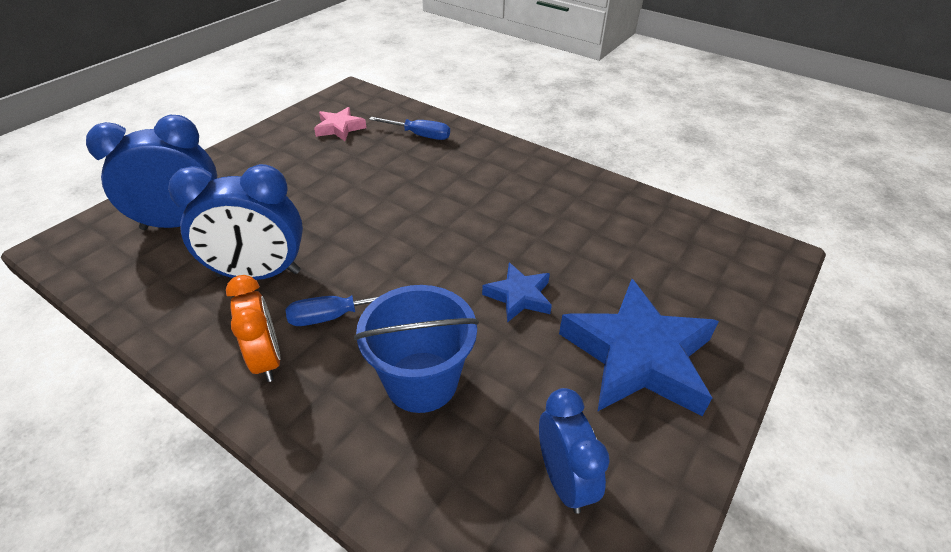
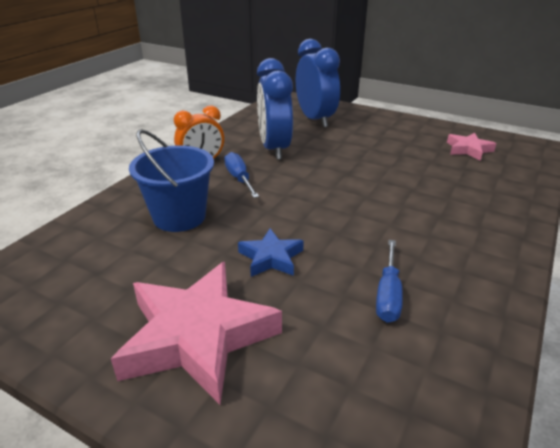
camera: 85 degrees right, 10 degrees down
(419, 135) = (492, 187): blue screwdriver -> blue screwdriver (388, 295)
(563, 479) = (81, 284): blue clock -> none
(638, 356) = (197, 336): blue star -> pink star

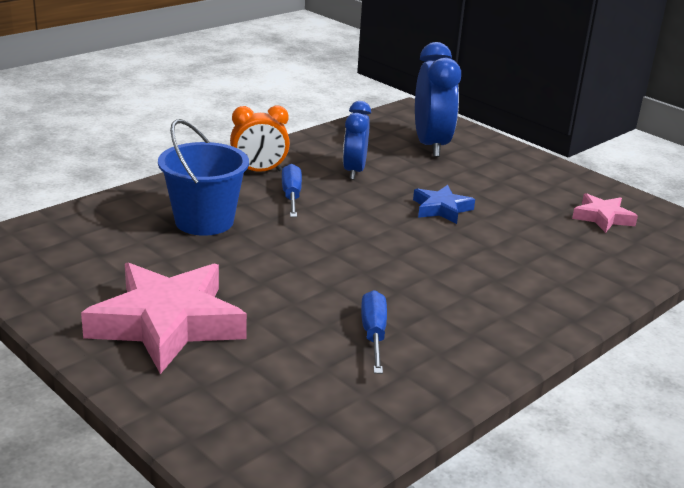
camera: 15 degrees right, 5 degrees down
(271, 258) = (276, 278): blue star -> blue star (441, 209)
(274, 149) = (354, 171): blue clock -> blue clock, size x0.65
(388, 295) = (373, 334): blue screwdriver -> blue screwdriver turned 150 degrees clockwise

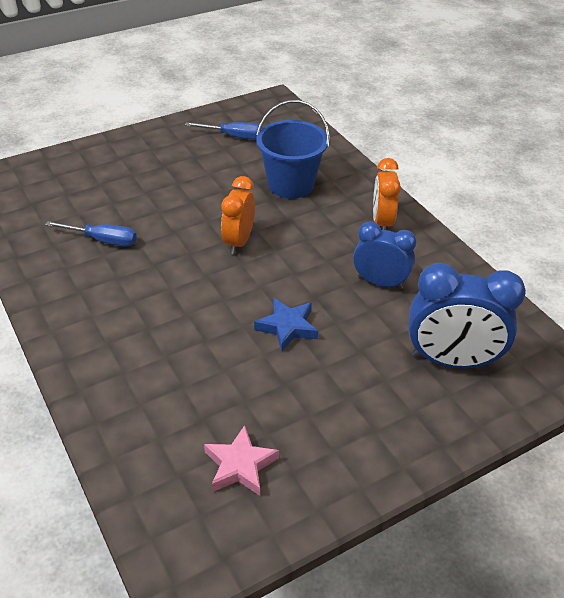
camera: 105 degrees right, 15 degrees up
(167, 324) = (157, 159): pink star -> none
(291, 196) = (329, 234): blue screwdriver -> blue screwdriver (234, 136)
(329, 243) = (239, 241): none -> orange clock

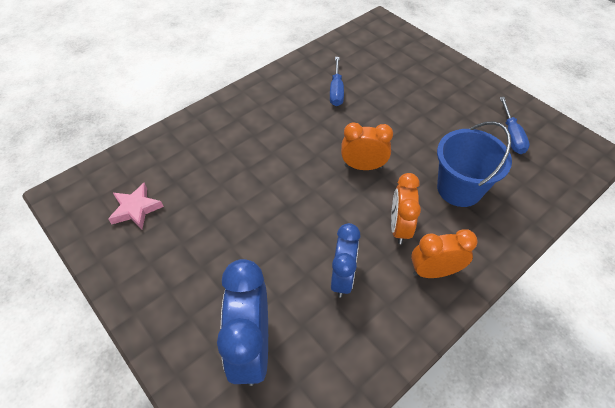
camera: 80 degrees right, 10 degrees up
(287, 327) = (270, 215): blue star -> none
(327, 233) = (399, 227): none -> orange clock

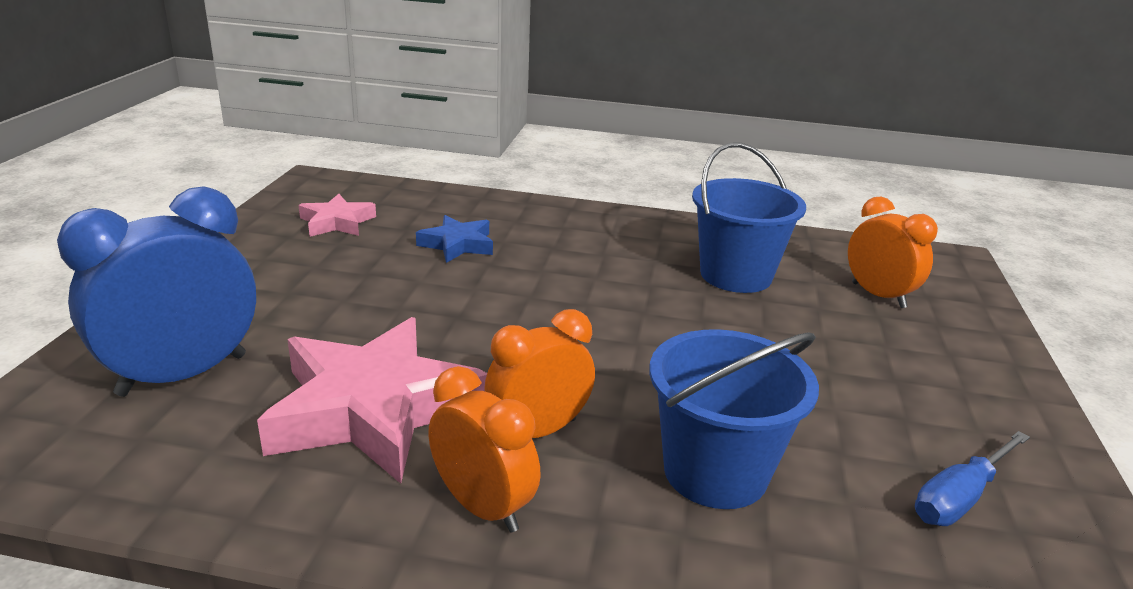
camera: 50 degrees right, 25 degrees down
(215, 170) = (457, 244): none -> blue star
(336, 91) = (735, 275): blue screwdriver -> blue bucket
(342, 278) = (373, 409): blue clock -> pink star
(363, 166) = (620, 350): orange clock -> orange clock (878, 295)

